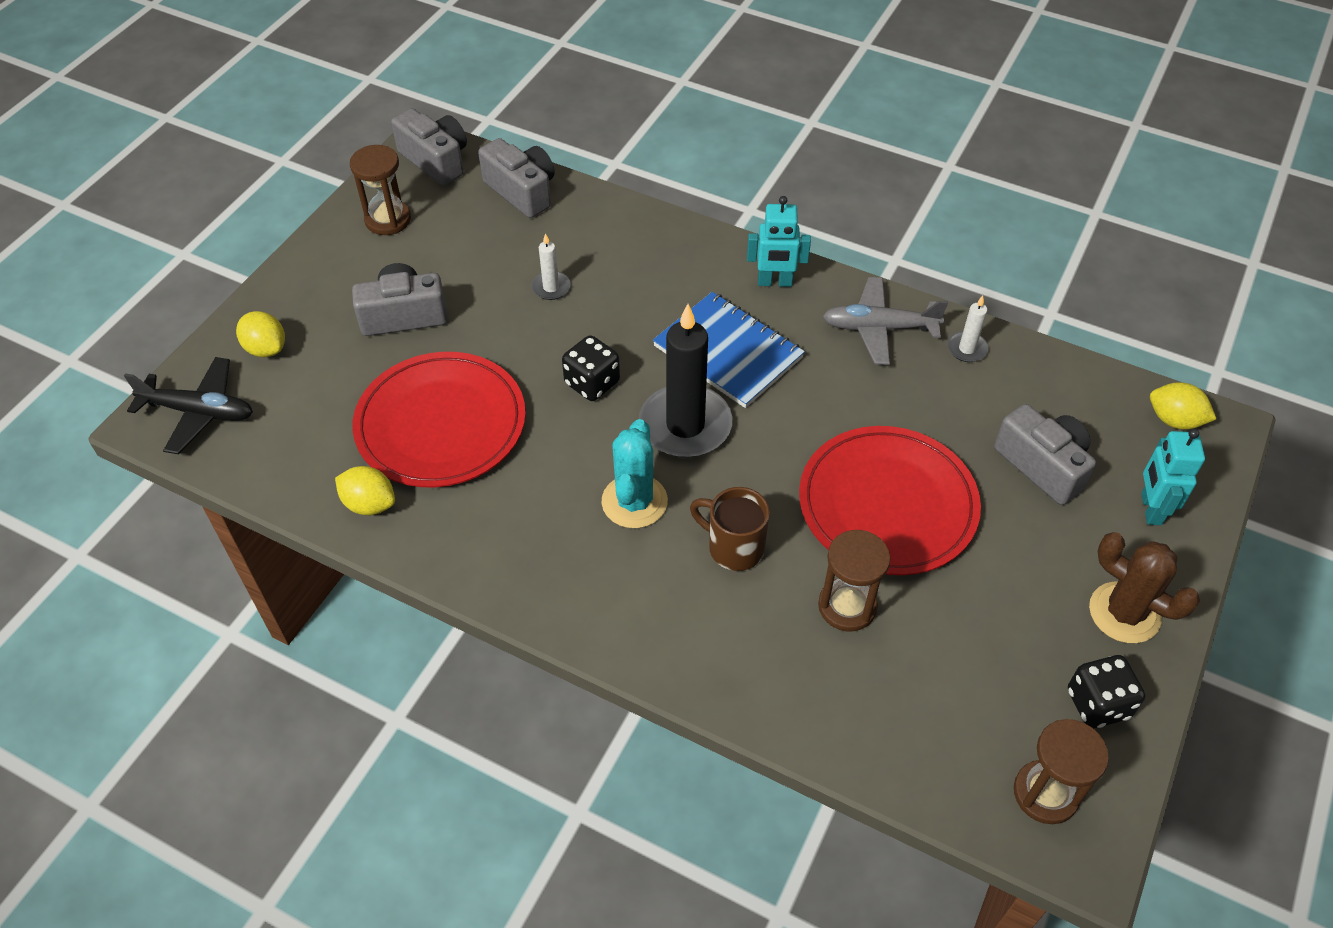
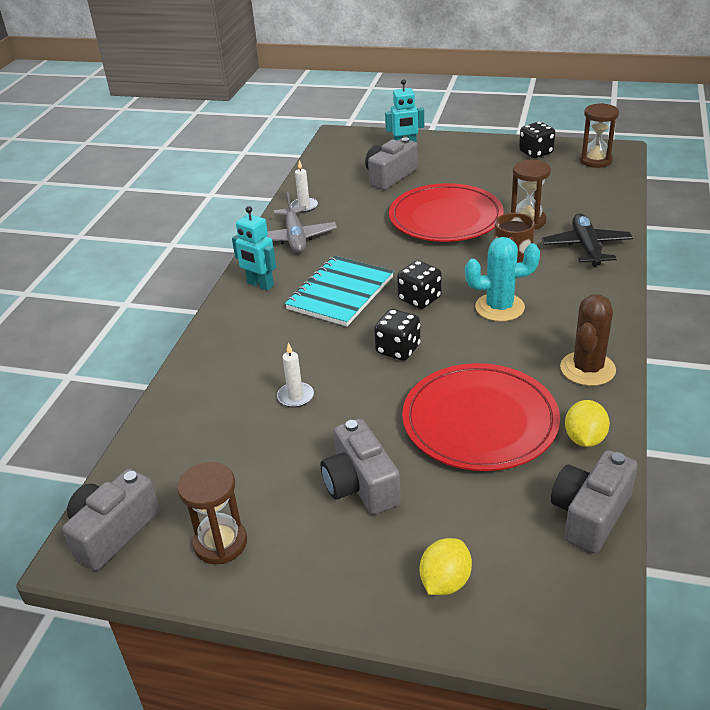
camera: 100 degrees left, 15 degrees down
(199, 412) = (555, 607): black plane -> black plane (586, 247)
(522, 191) = (163, 448): grey camera -> grey camera (590, 514)
(685, 425) = (419, 299): black candle -> black dice
(728, 352) = (340, 293): blue notebook -> turquoise notebook
(775, 282) = (260, 284): turquoise robot -> turquoise robot turned 135 degrees clockwise
(1124, 613) = (477, 150): brown cactus -> brown cactus (587, 369)
(1174, 420) = (338, 146): yellow lemon -> none

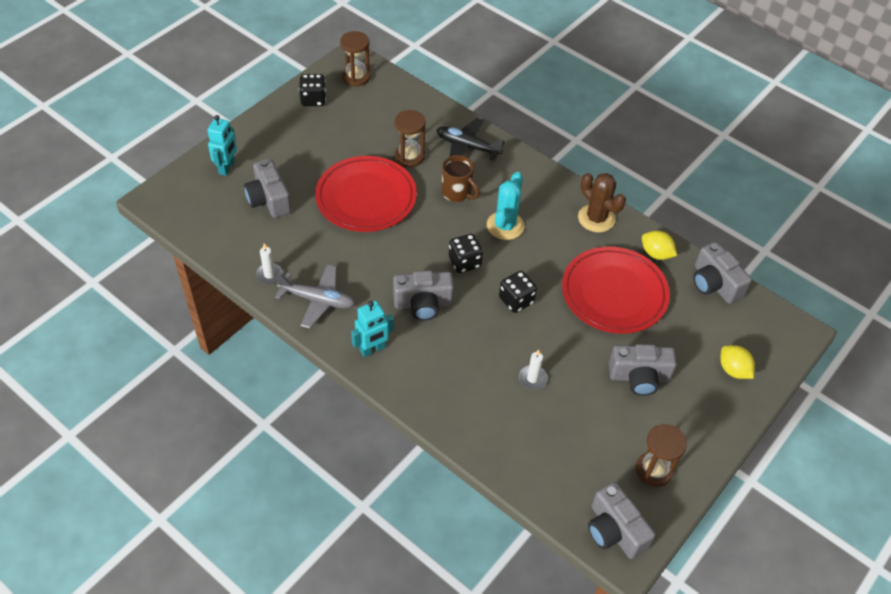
camera: 70 degrees left, 15 degrees up
(340, 293) = (423, 304): turquoise notebook -> grey camera

